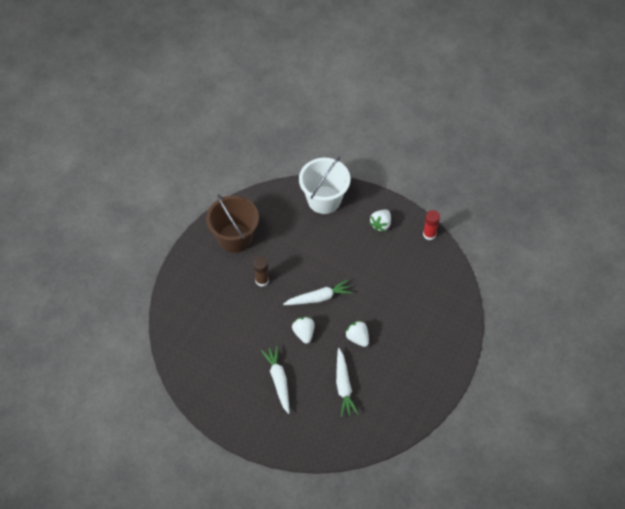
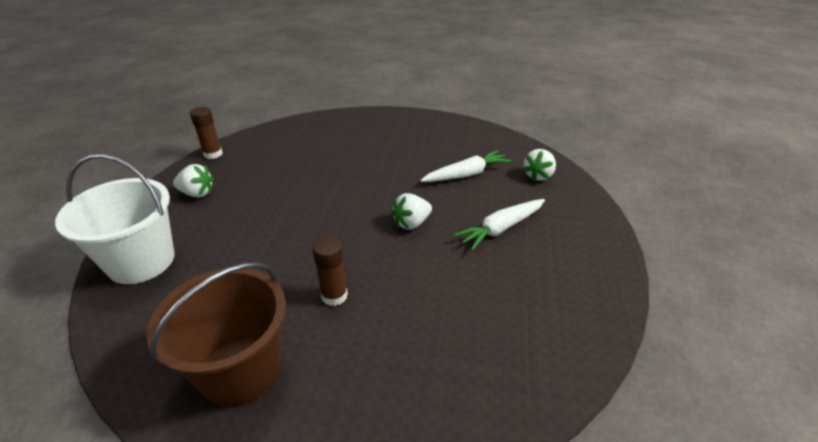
camera: 110 degrees left, 20 degrees down
(319, 298) = (344, 222): white carrot -> none
(357, 338) = (393, 177): white strawberry -> white strawberry (538, 176)
(429, 234) = (213, 154): red glue stick -> brown glue stick

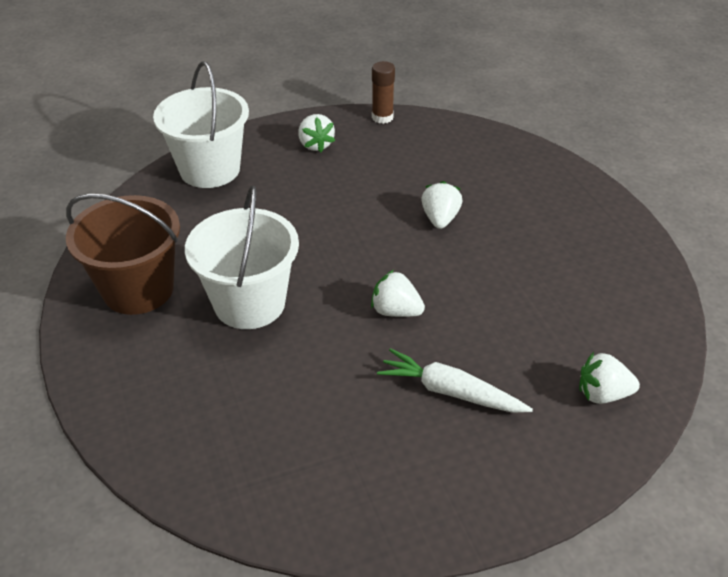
camera: 60 degrees right, 5 degrees up
(334, 296) = (249, 303): brown glue stick -> white bucket
(344, 172) = (440, 219): none -> white strawberry
(466, 174) = (534, 321): white carrot -> none

